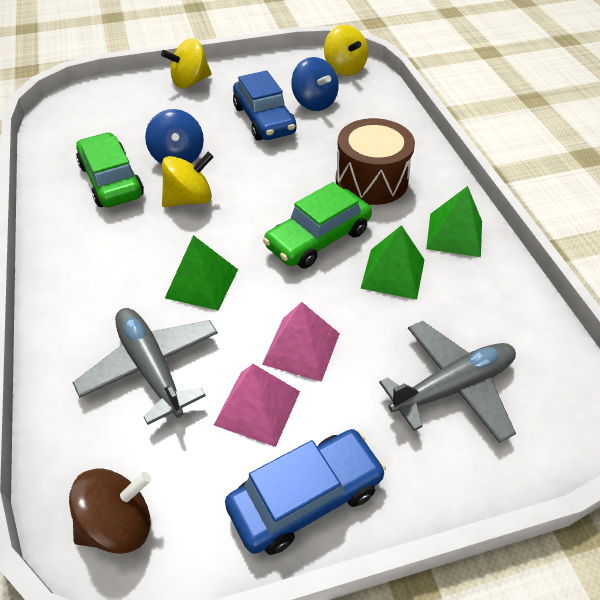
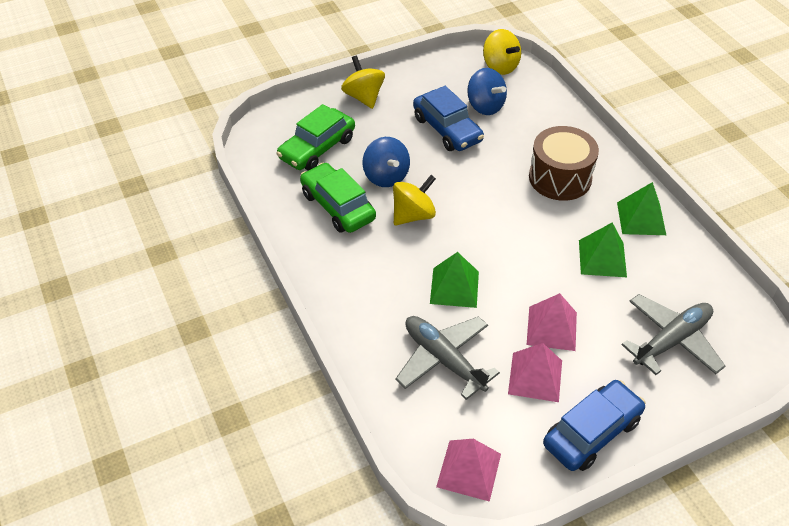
camera: 10 degrees left, 0 degrees up
(118, 524) = (469, 470): brown spinning top -> pink pyramid
(190, 82) = (363, 97): yellow spinning top -> yellow spinning top turned 105 degrees clockwise
(318, 239) = (533, 236): green car -> green car (317, 148)

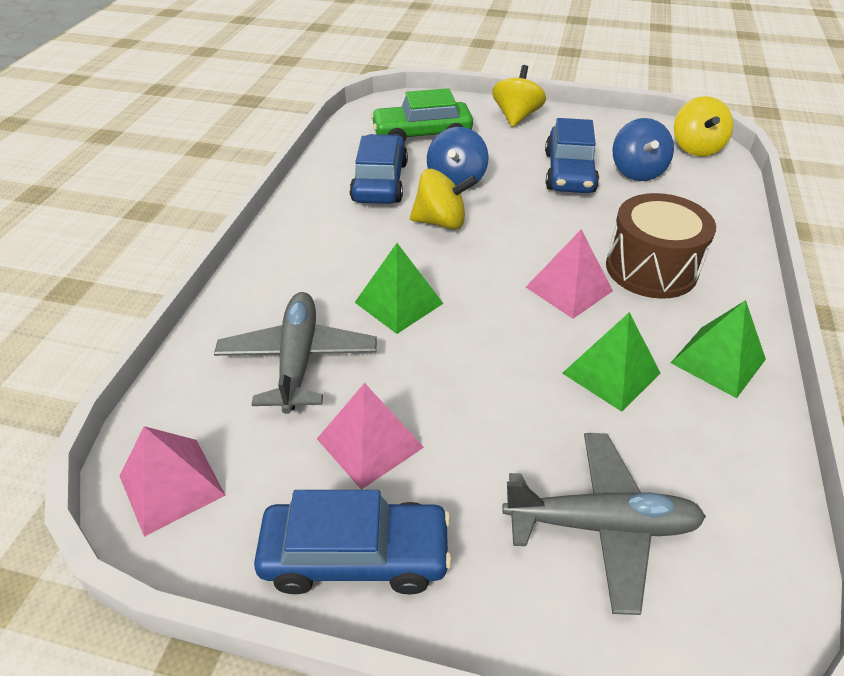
camera: 40 degrees right, 5 degrees down
(338, 206) = (380, 182): green car -> blue car
(552, 328) = (455, 406): pink pyramid -> pink pyramid (569, 289)

